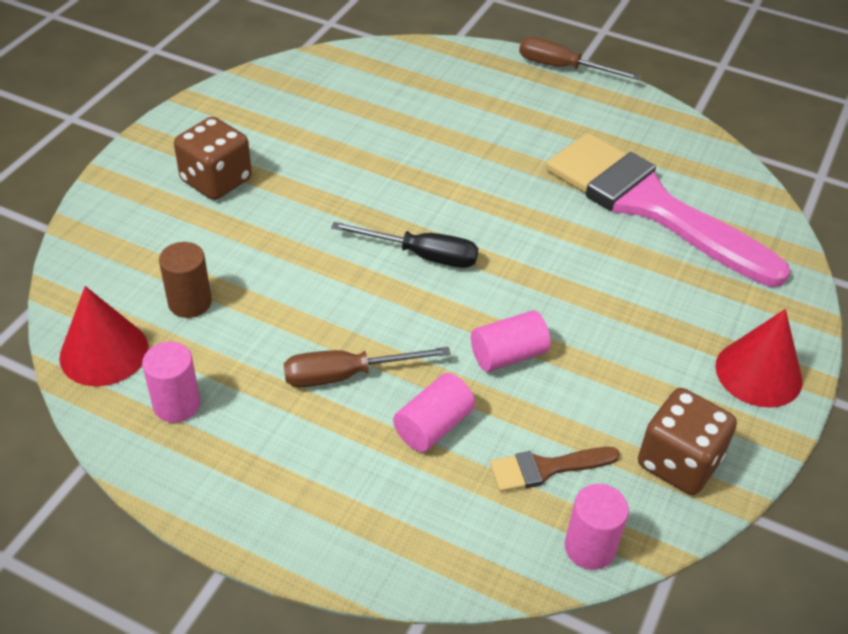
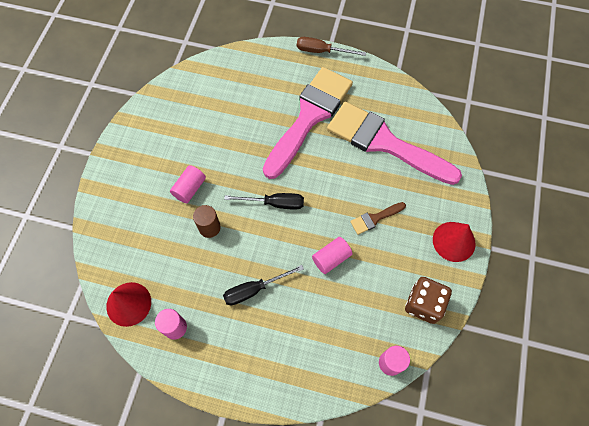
camera: 10 degrees left, 20 degrees up
(190, 302) = (163, 262): brown cylinder -> brown cylinder (209, 227)
(216, 180) = (154, 176): brown dice -> none
(347, 375) = (254, 289): brown screwdriver -> black screwdriver
(433, 426) = (304, 310): pink cylinder -> pink cylinder (190, 188)
(518, 148) = (309, 117): none -> pink brush
(546, 468) = (362, 323): brown brush -> brown brush (375, 218)

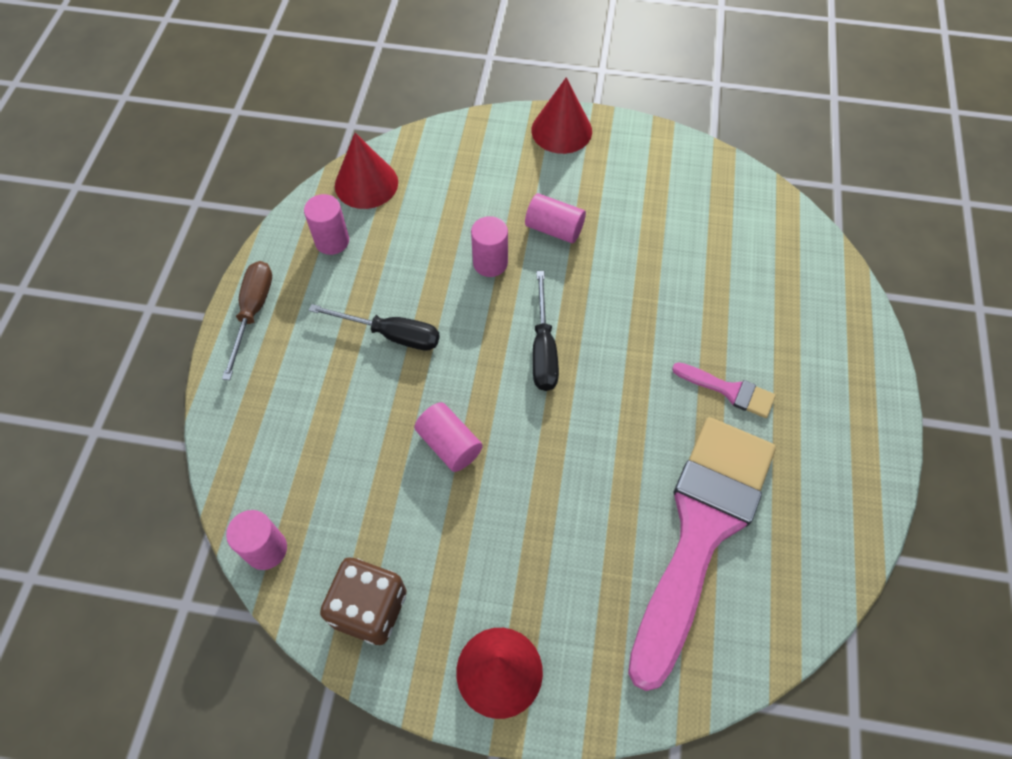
camera: 85 degrees right, 5 degrees down
(110, 175) = (561, 130): none -> red cone
(209, 227) = (490, 263): brown cylinder -> pink cylinder
(254, 289) = (391, 334): black screwdriver -> black screwdriver turned 135 degrees clockwise
(309, 117) = (729, 390): pink brush -> pink brush, size x0.40
(322, 51) = (889, 402): brown screwdriver -> brown screwdriver (253, 312)
(375, 218) = (533, 516): brown brush -> none

